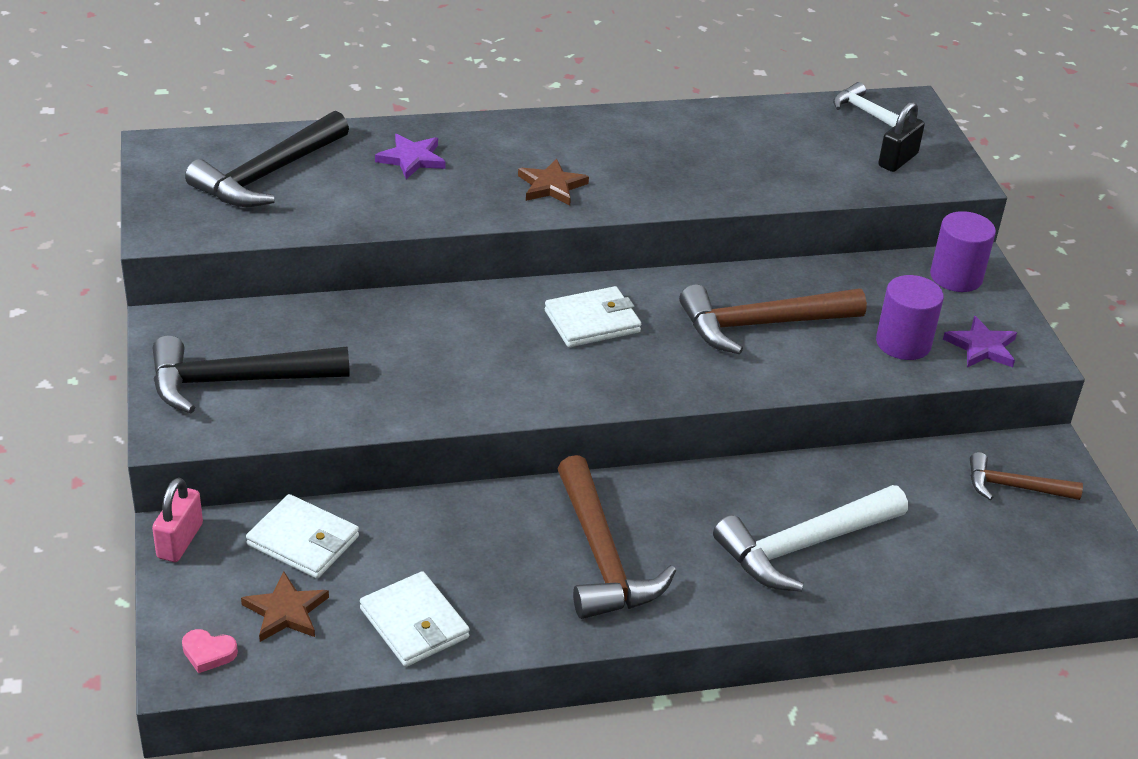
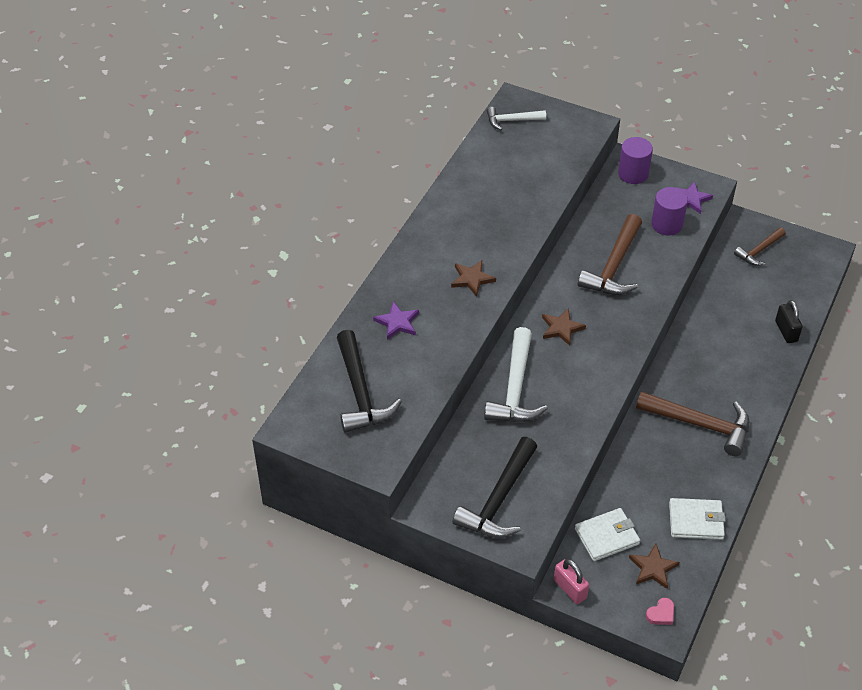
camera: 50 degrees left, 10 degrees up
(592, 321) = (561, 328): white wallet -> brown star
(804, 546) = (744, 347): white hammer -> white hammer (515, 388)
(897, 160) = (559, 136): black padlock -> black padlock (786, 331)

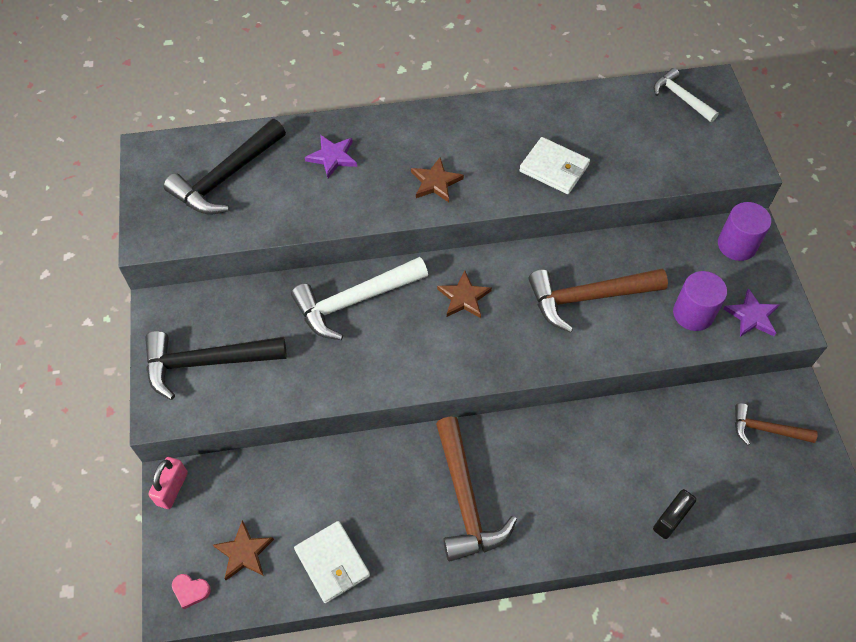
camera: 55 degrees right, 10 degrees up
(607, 536) = (257, 487): white wallet -> white wallet (554, 168)

